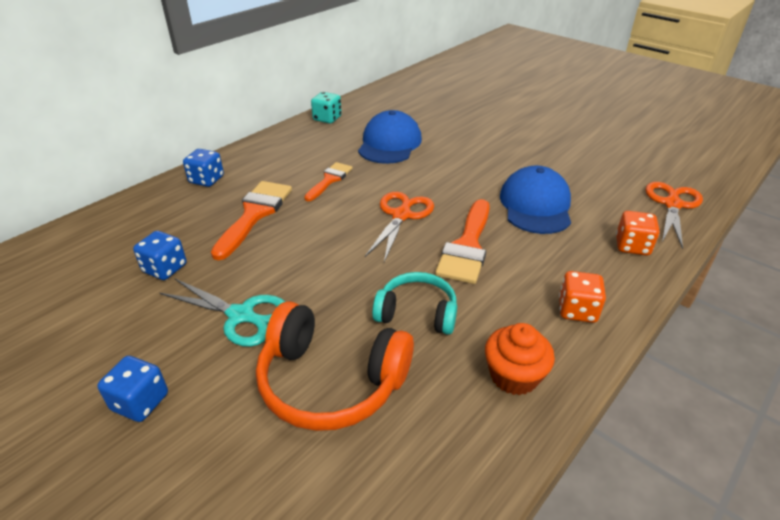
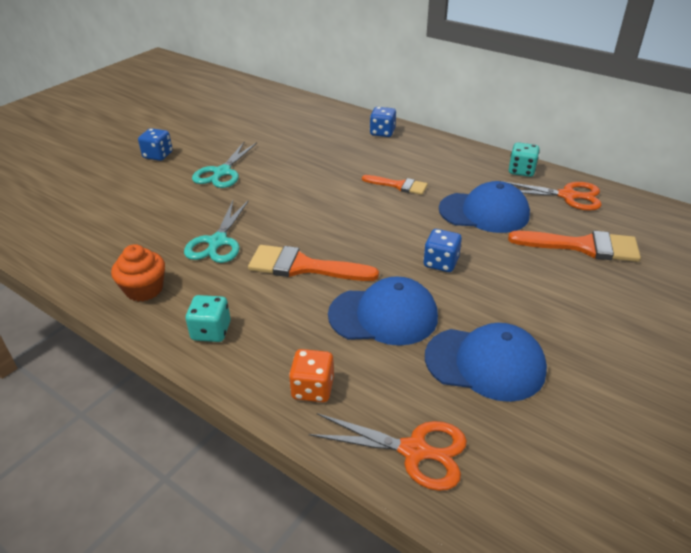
camera: 85 degrees right, 0 degrees up
(165, 268) = (270, 139): blue dice -> blue dice (441, 263)
(254, 214) = (338, 159): orange brush -> orange brush (583, 246)
(331, 382) = (158, 212): orange headphones -> none
(401, 215) = (348, 227): orange scissors -> orange scissors (568, 196)
(417, 312) = (217, 242): turquoise headphones -> turquoise scissors
(577, 310) = (211, 331): orange dice -> turquoise dice
(580, 168) = (485, 363): none -> blue cap

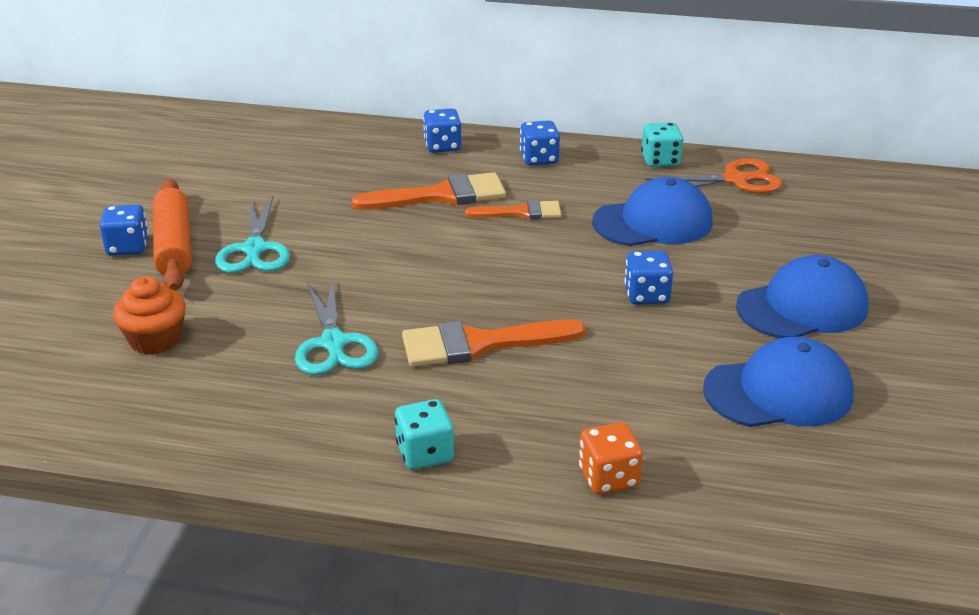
camera: 25 degrees left, 5 degrees down
(144, 289) = (283, 430): orange cupcake -> orange cupcake (155, 340)
(182, 160) = (174, 246): none -> orange rolling pin
(383, 315) = (626, 374): blue cap -> blue cap (802, 307)
(415, 451) = (771, 503): orange scissors -> none
(438, 153) = (539, 159): none -> blue dice
(583, 246) = (792, 235): orange brush -> orange brush (441, 195)

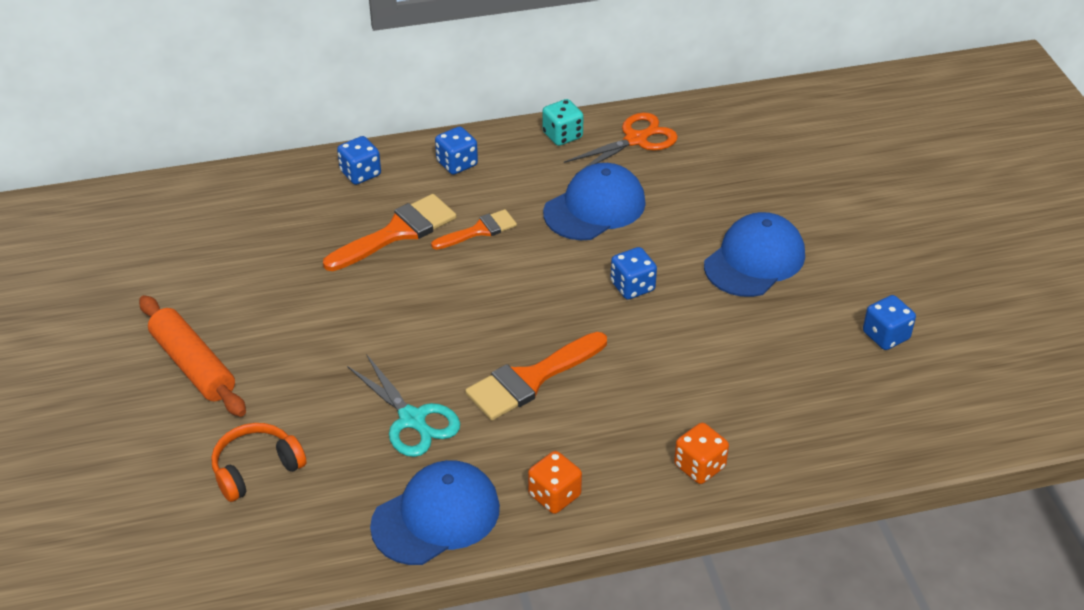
camera: 25 degrees left, 10 degrees up
(128, 247) = (150, 380): blue dice -> blue dice (885, 336)
(155, 340) = (256, 469): orange cupcake -> orange headphones
(254, 250) = (272, 345): turquoise scissors -> none
(425, 453) = (554, 495): turquoise dice -> orange dice
(778, 392) = (777, 347): blue cap -> blue cap (436, 516)

